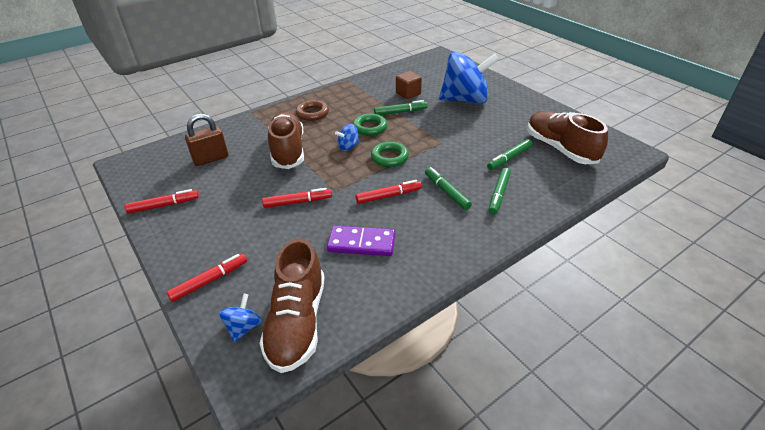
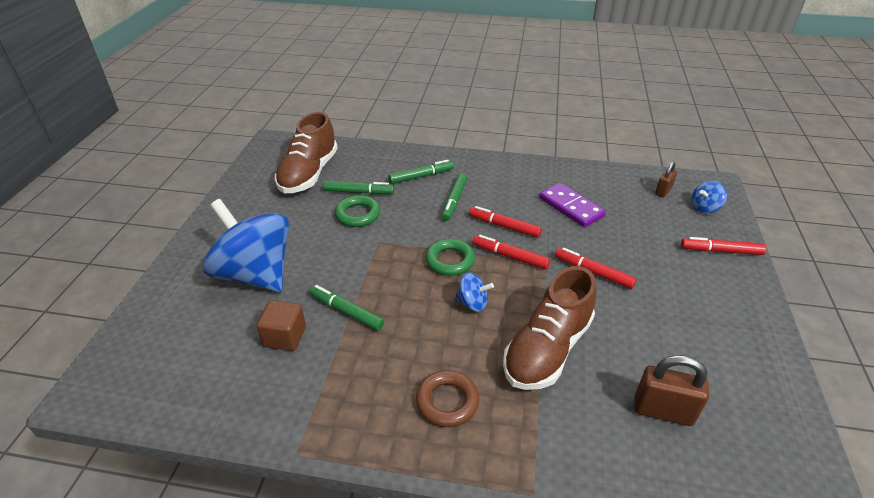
camera: 135 degrees left, 0 degrees up
(164, 205) = (754, 365): red marker -> red marker (510, 256)
(297, 322) = (663, 191): brown shoe -> brown padlock
(370, 127) = (413, 314): green ring -> green ring (358, 214)

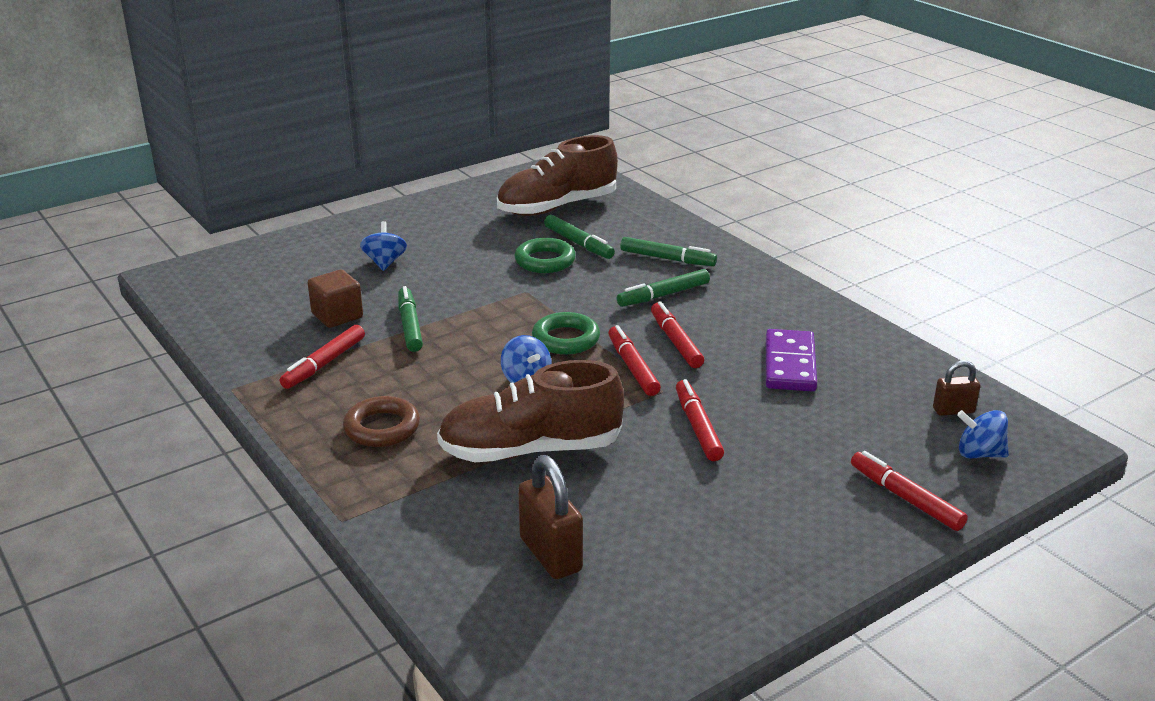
camera: 45 degrees right, 10 degrees down
(256, 274) = (385, 262): blue spinning top -> blue spinning top, size x0.42
(334, 381) = (324, 364): none -> red marker

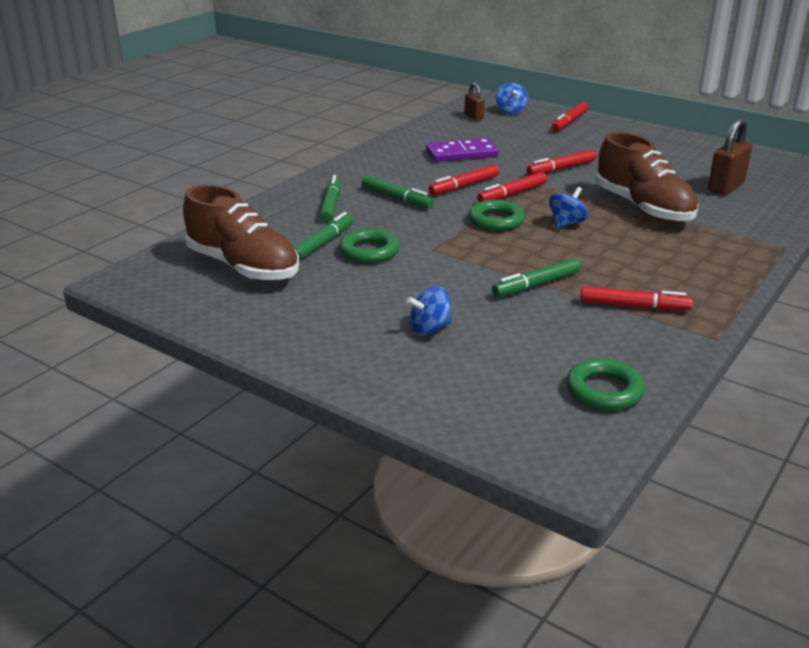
camera: 110 degrees left, 0 degrees up
(228, 310) = (604, 390): none -> green ring
(337, 316) = (554, 324): brown cube -> none
(382, 428) = (683, 259): brown ring -> none

